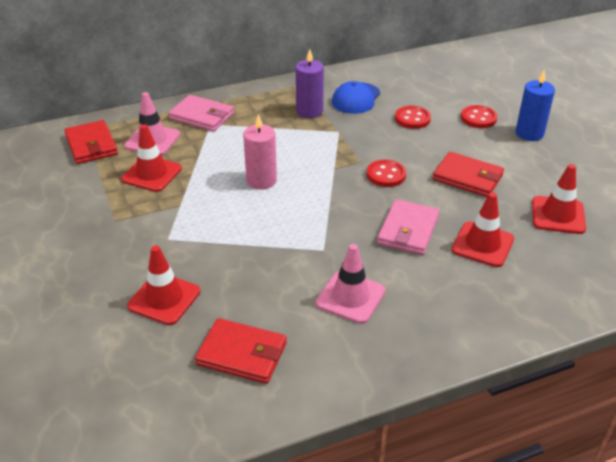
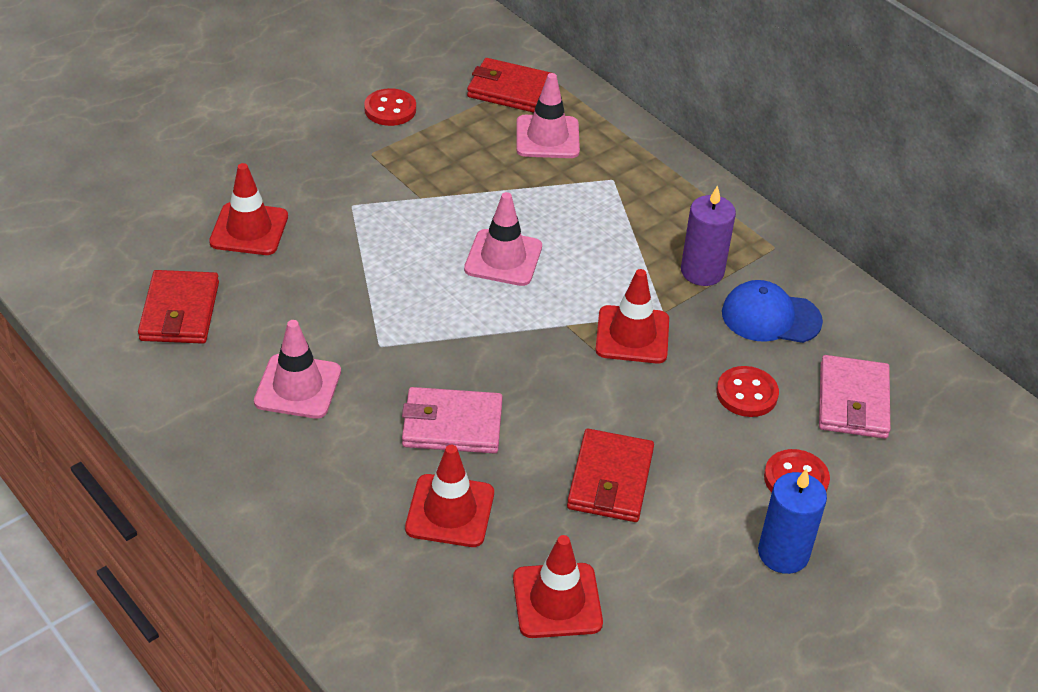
camera: 70 degrees right, 5 degrees up
(91, 145) = (511, 90): red wallet -> red wallet turned 60 degrees clockwise
(151, 174) = (473, 157): red traffic cone -> red traffic cone (632, 335)
(202, 116) = (628, 166): pink wallet -> pink wallet (853, 401)
(261, 180) = (503, 258): pink candle -> pink traffic cone
(386, 175) = (574, 383): red button -> red button (390, 109)

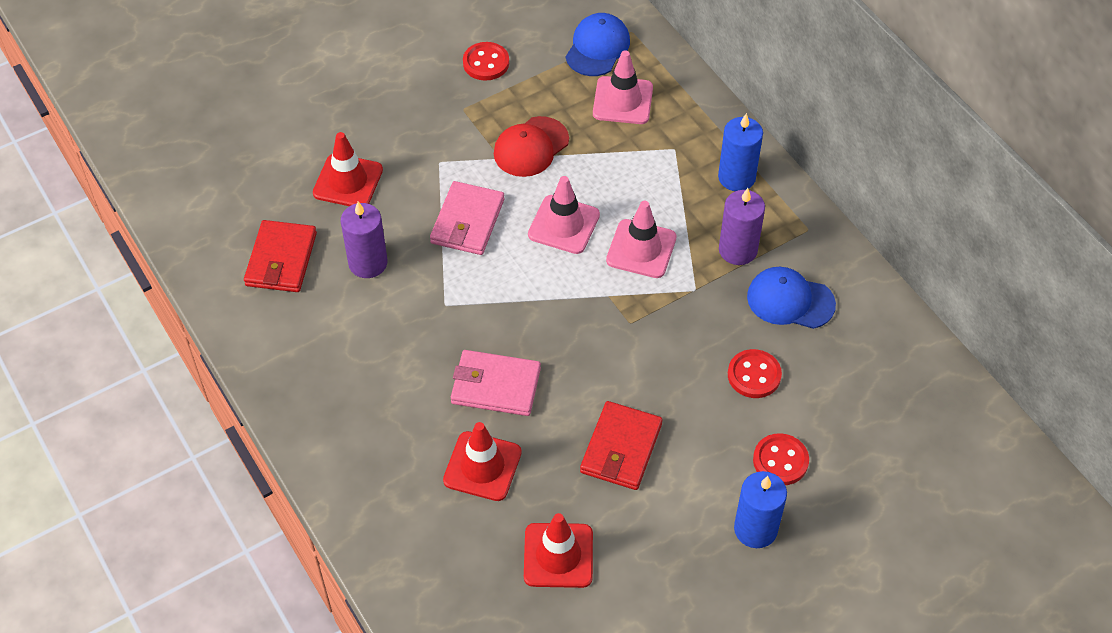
camera: 10 degrees right, 10 degrees up
(283, 309) = (368, 263): none -> purple candle
(298, 387) = (371, 339): pink traffic cone -> pink traffic cone (641, 249)
(453, 186) = (531, 147): none -> red cap
(511, 90) = (597, 47): red wallet -> blue cap
(632, 335) = (664, 310): red traffic cone -> none
(686, 202) = (736, 177): none -> blue candle
(853, 401) = (846, 390): pink wallet -> pink wallet (467, 221)

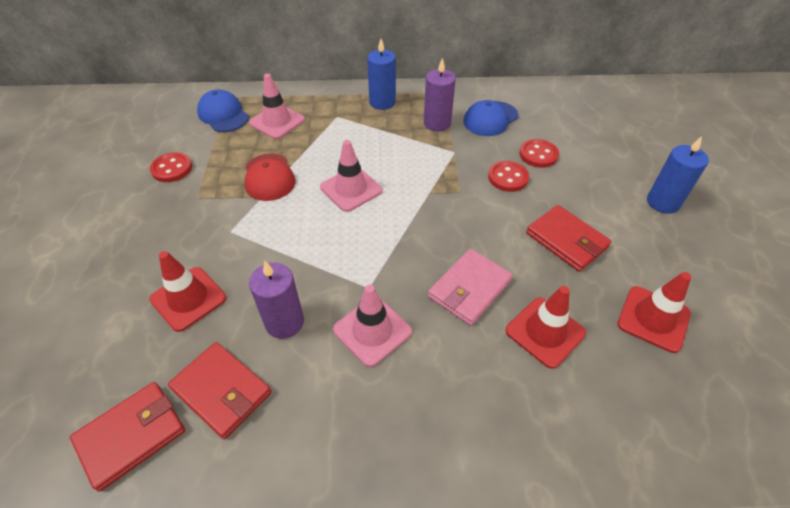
camera: 60 degrees left, 5 degrees down
(216, 228) = (131, 435): none -> red wallet
(467, 221) = (301, 239): pink wallet -> none
(641, 249) = (403, 162): pink traffic cone -> pink traffic cone (372, 331)
(780, 461) = (611, 170): red button -> red button (508, 177)

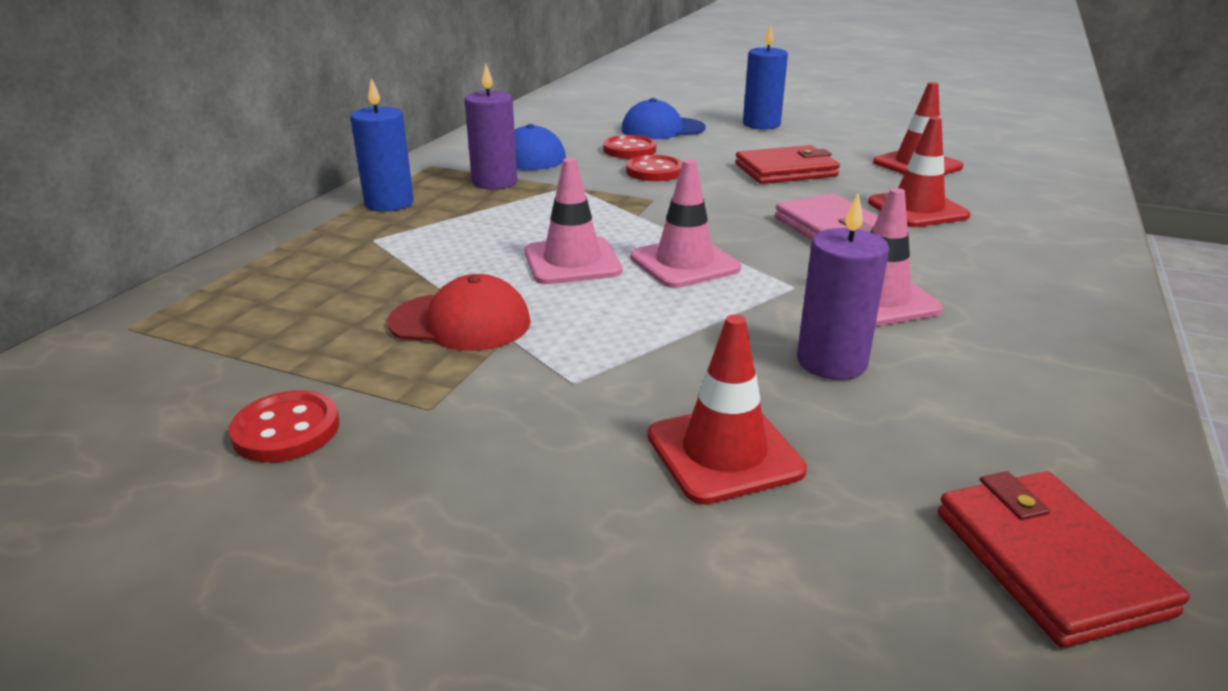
camera: 65 degrees left, 20 degrees down
(222, 391) = (960, 442): red wallet -> none
(223, 114) = (184, 341): blue cap -> blue cap (662, 129)
(277, 121) = (303, 290): pink traffic cone -> pink traffic cone (684, 263)

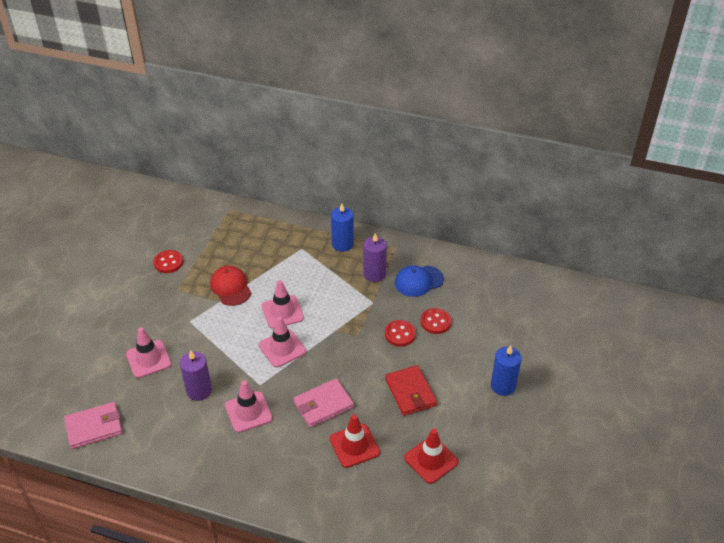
camera: 85 degrees right, 15 degrees up
(460, 322) = (230, 287): red cap -> red cap turned 150 degrees clockwise
(662, 129) = (480, 335): blue cap -> none
(724, 453) = (148, 359): red traffic cone -> pink traffic cone
(1048, 561) = (94, 427): red wallet -> pink wallet

